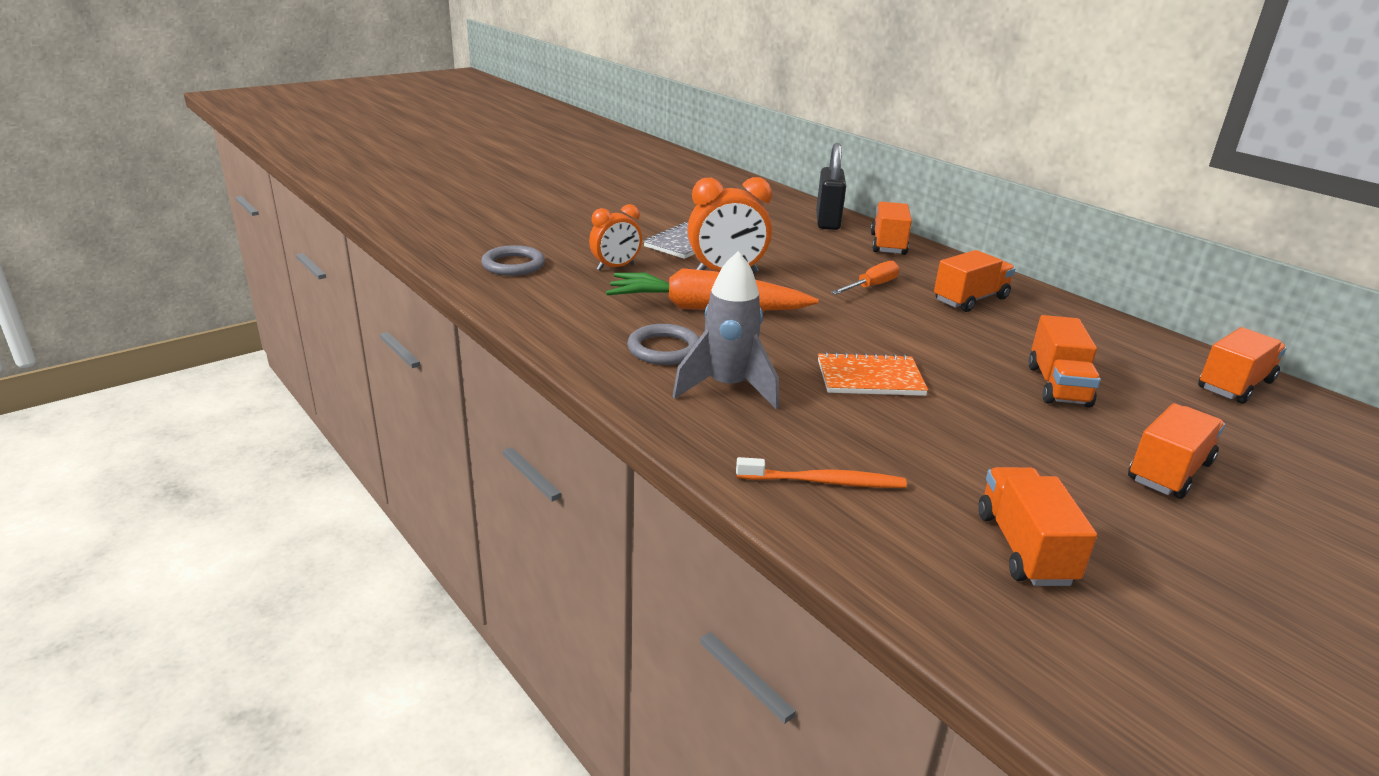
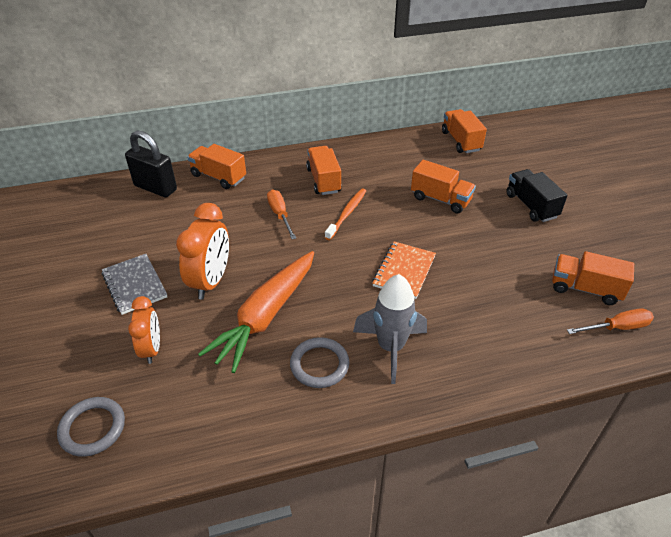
camera: 65 degrees left, 15 degrees up
(825, 482) = (513, 342): orange toothbrush -> orange toothbrush (347, 213)
(965, 591) = (617, 327): none -> orange screwdriver
(1169, 471) = (531, 206): orange truck -> black truck

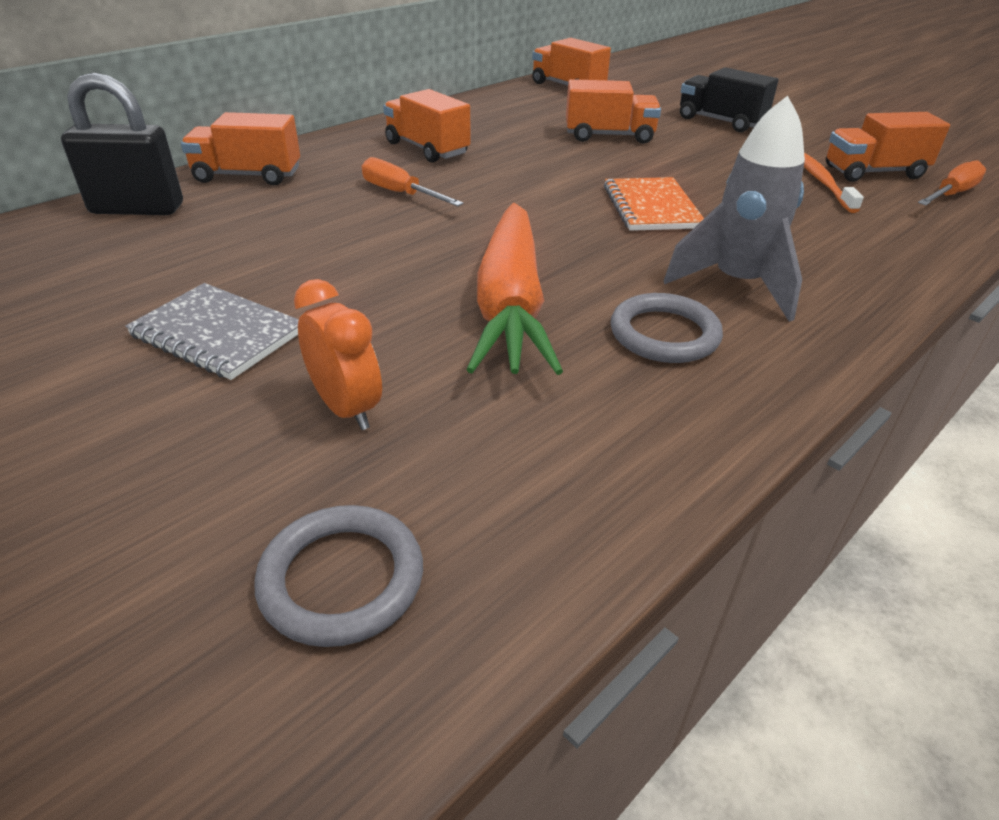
camera: 30 degrees left, 5 degrees down
(211, 281) = (367, 290): orange clock -> none
(347, 213) = (501, 172): orange toothbrush -> orange toothbrush (822, 181)

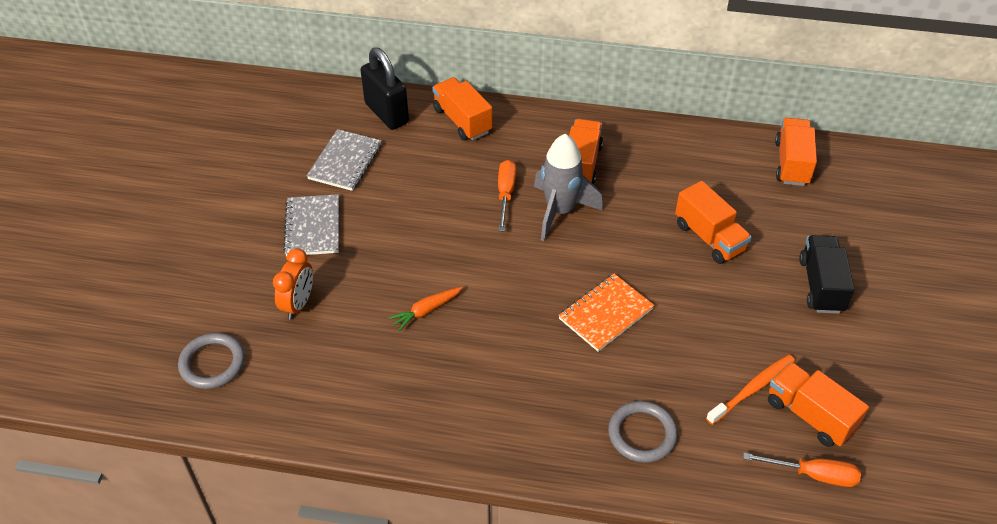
camera: 55 degrees right, 10 degrees up
(153, 264) = (345, 162): none -> grey notebook
(511, 304) = (426, 311): orange carrot -> orange carrot, size x0.42
(664, 334) = (452, 385): grey ring -> grey ring (642, 434)
(737, 285) = (536, 396): grey rocket -> grey rocket (560, 211)

